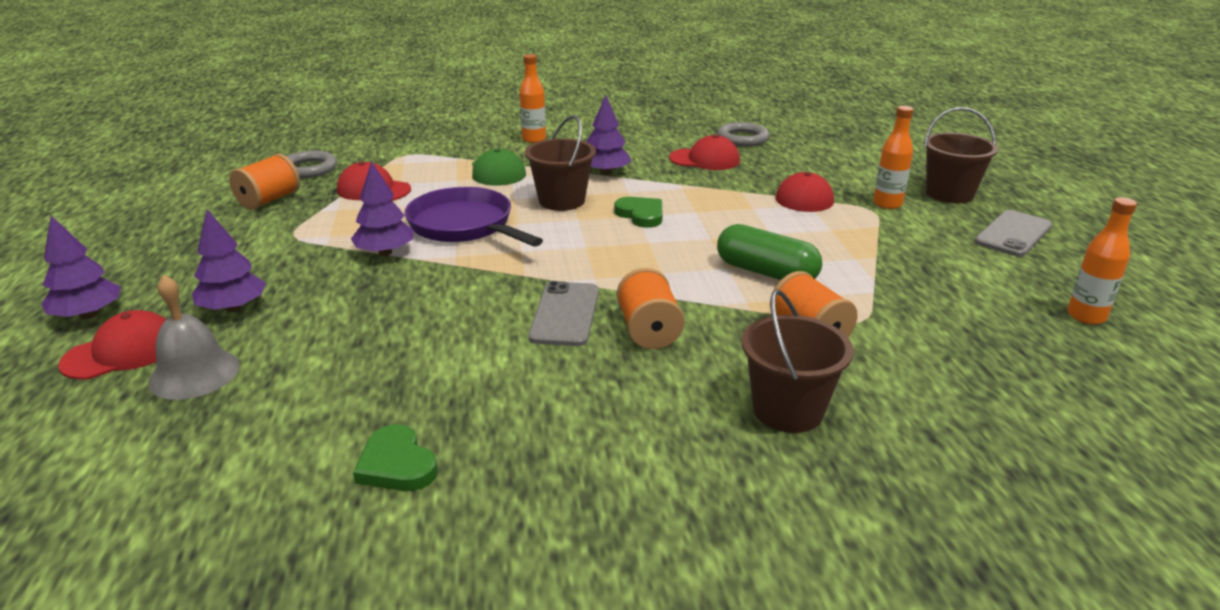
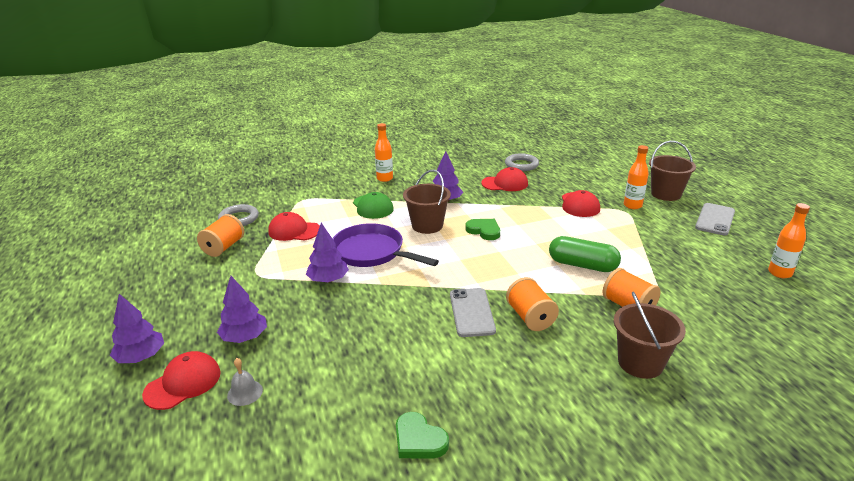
camera: 10 degrees left, 0 degrees up
(194, 373) = (245, 392): grey bell -> grey bell, size x0.59

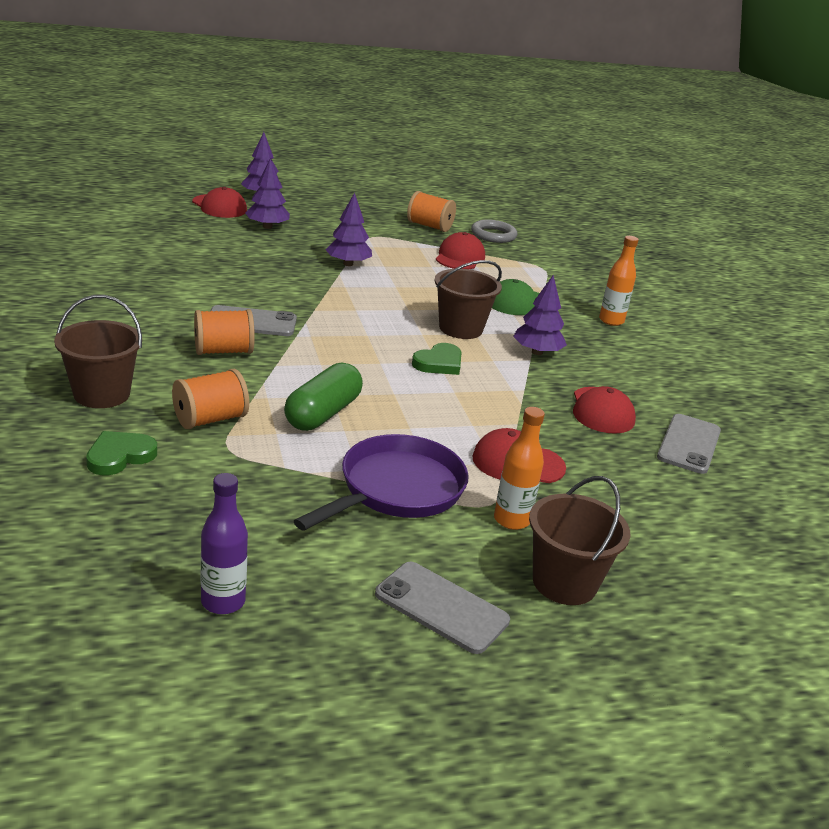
camera: 90 degrees right, 0 degrees up
(245, 392) = (193, 223): grey bell -> none
(372, 252) = (399, 289): purple pan -> purple pan (396, 489)
(419, 440) = (89, 272): green heart -> green heart (120, 456)
(521, 165) = (689, 444): grey ring -> grey phone
(779, 273) = (223, 602): orange bottle -> purple bottle

